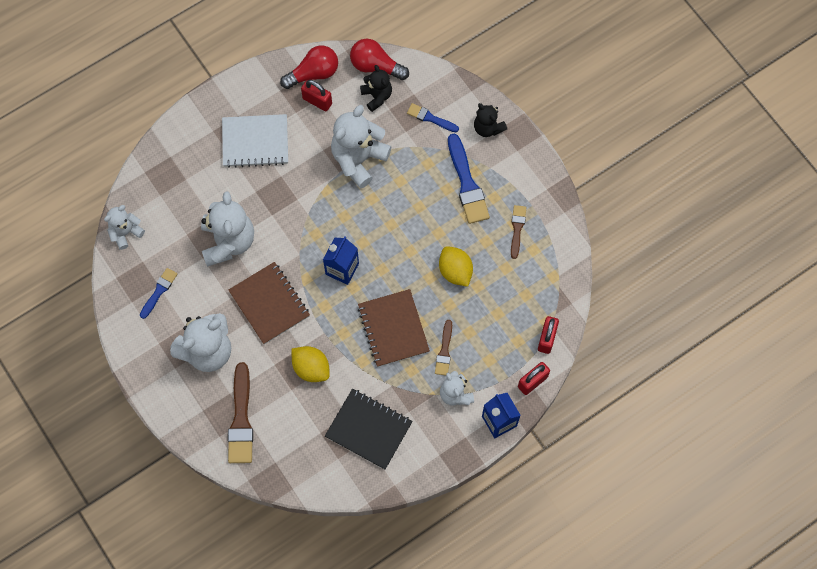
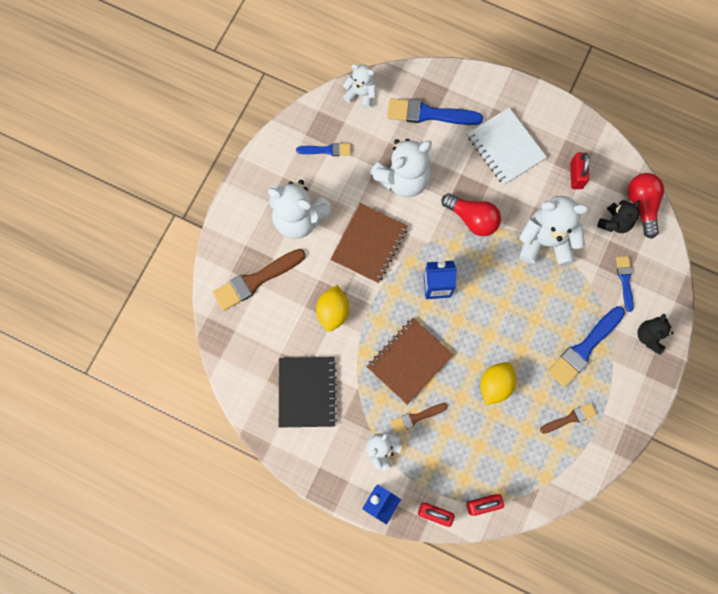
camera: 60 degrees right, 5 degrees up
(183, 186) = (429, 114): none -> blue brush
(313, 73) = (599, 158): red light bulb -> red light bulb (472, 219)

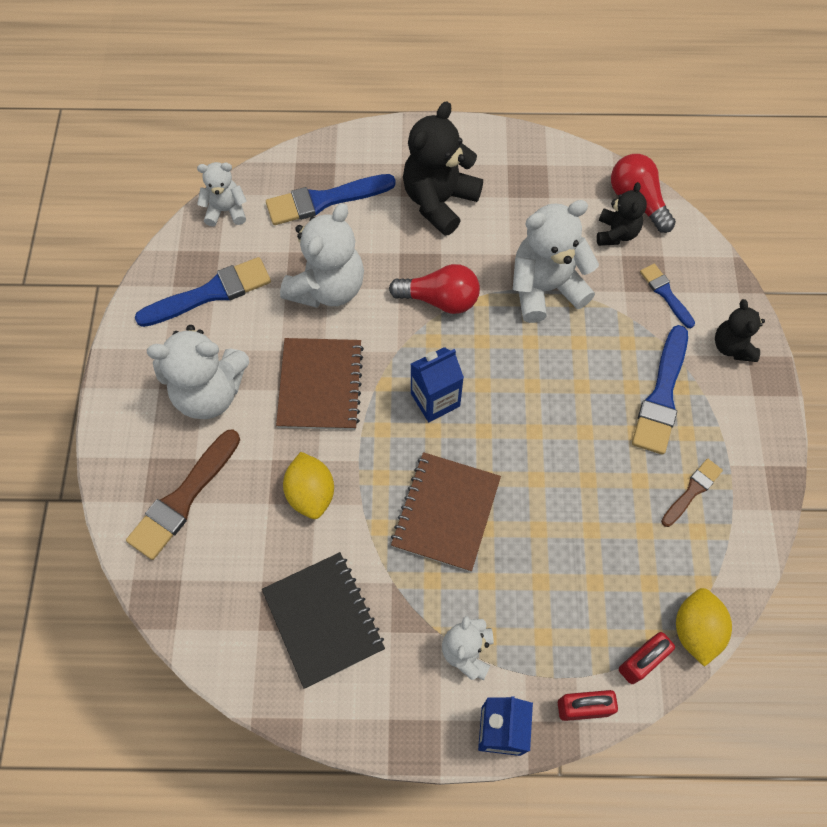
camera: 25 degrees left, 10 degrees down
(326, 150) = (210, 293): blue brush -> blue brush, size x1.76
(416, 417) = (492, 584): brown brush -> none
(495, 385) = (574, 492): yellow lemon -> yellow lemon (695, 630)
(505, 147) = (439, 201): white notebook -> black teddy bear
(576, 176) = (541, 199): red padlock -> none

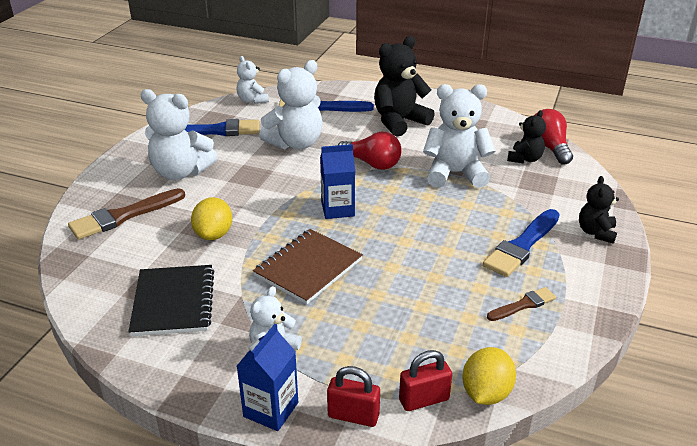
camera: 20 degrees right, 30 degrees down
(226, 210) = (252, 100): white teddy bear -> white teddy bear turned 135 degrees counterclockwise
(320, 385) = (259, 185): brown notebook -> none
(666, 294) = (551, 195): blue brush -> none

